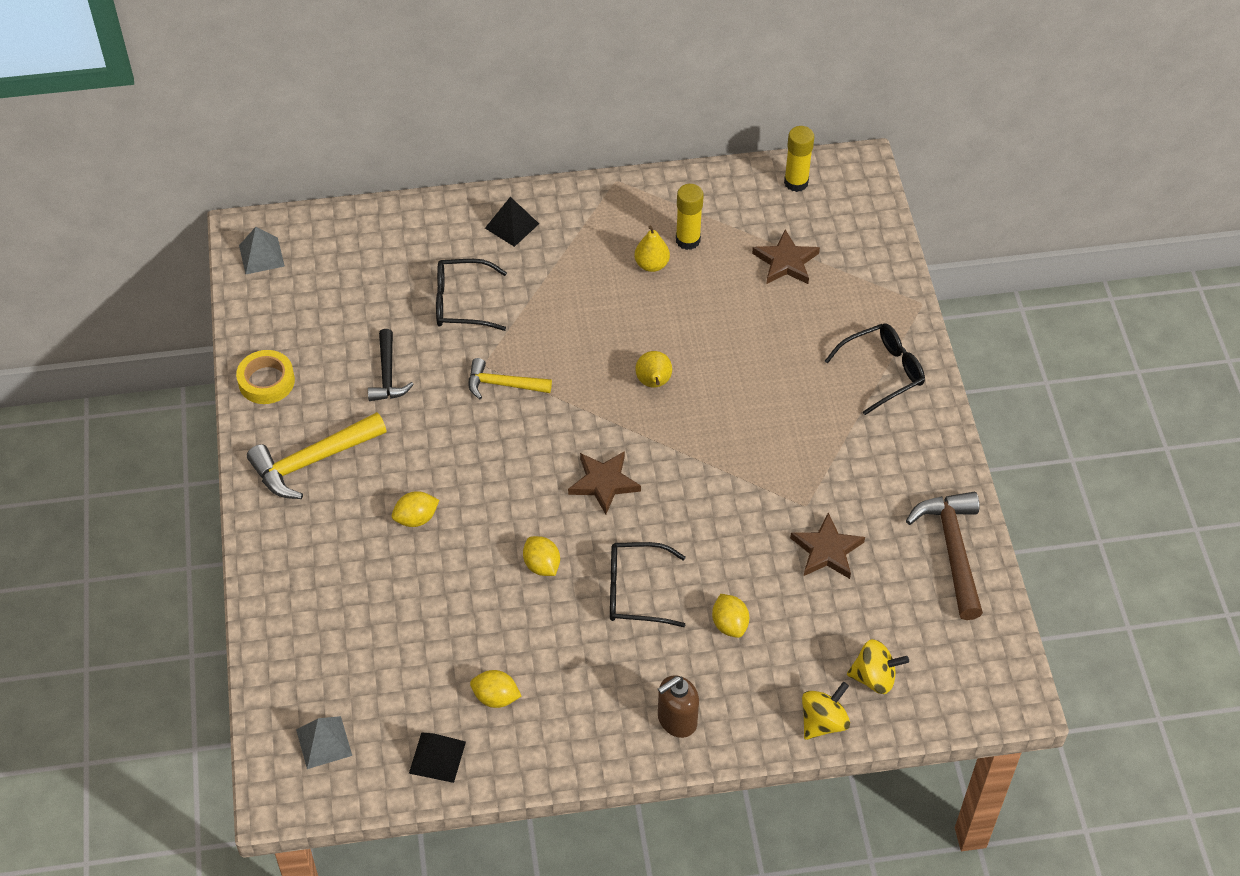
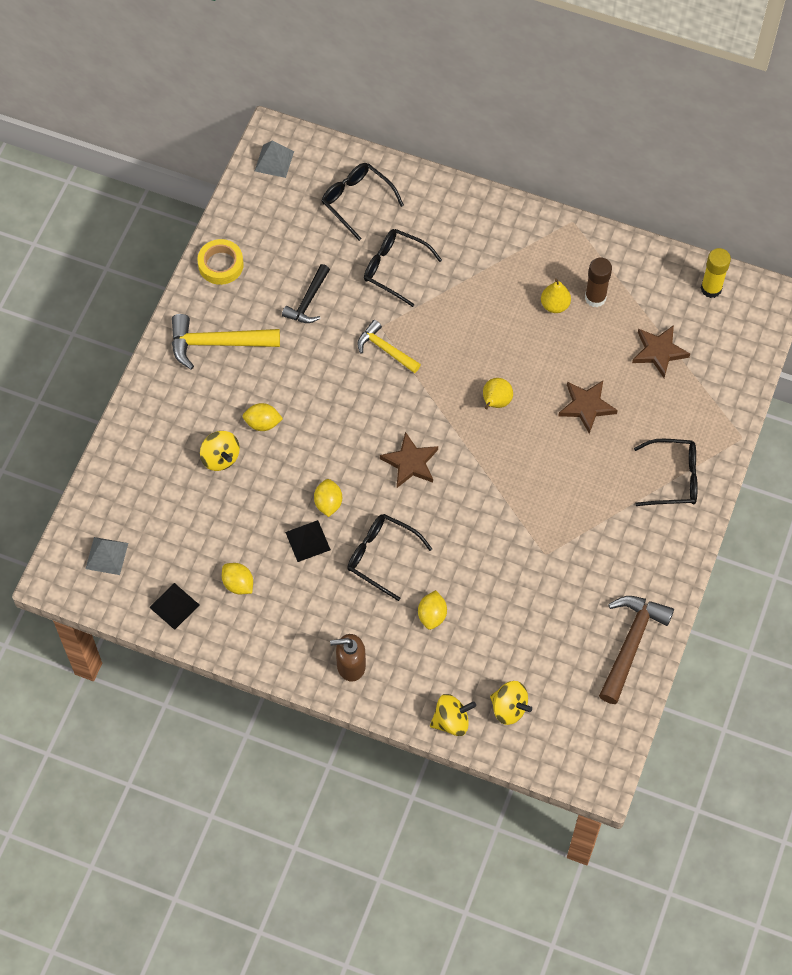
camera: 30 degrees right, 10 degrees up
(377, 256) = (356, 201): none -> black glasses
(391, 576) = (220, 458): none -> yellow spinning top
(511, 226) = (470, 222): black pyramid -> black pyramid (307, 541)
(688, 240) = (595, 298): yellow glue stick -> brown glue stick
(827, 550) = (538, 596): brown star -> brown star (586, 406)

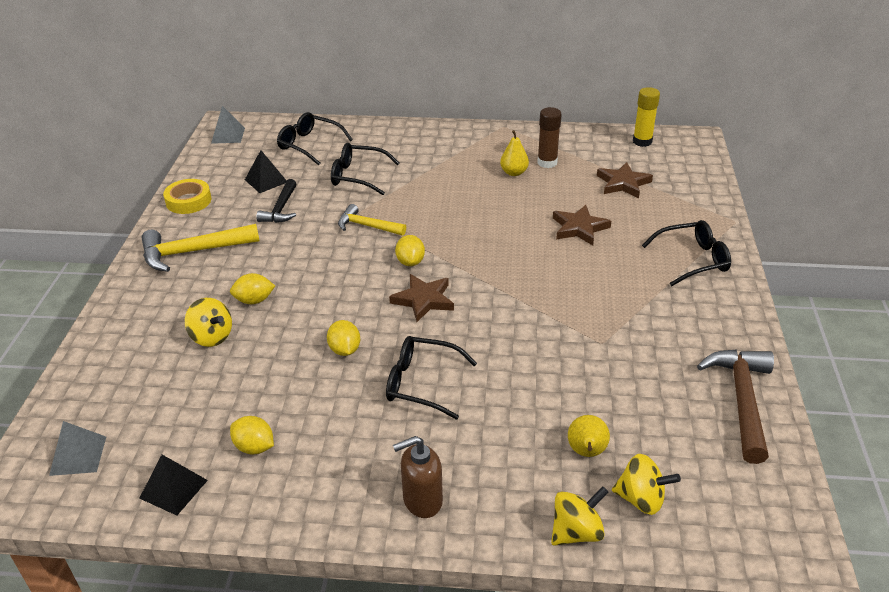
camera: 15 degrees left, 25 degrees down
(307, 541) = (330, 387): black pyramid -> black pyramid (266, 181)
(432, 615) = (502, 425): yellow lemon -> yellow lemon (410, 262)
(495, 402) = (491, 241): yellow pear -> yellow pear (586, 452)

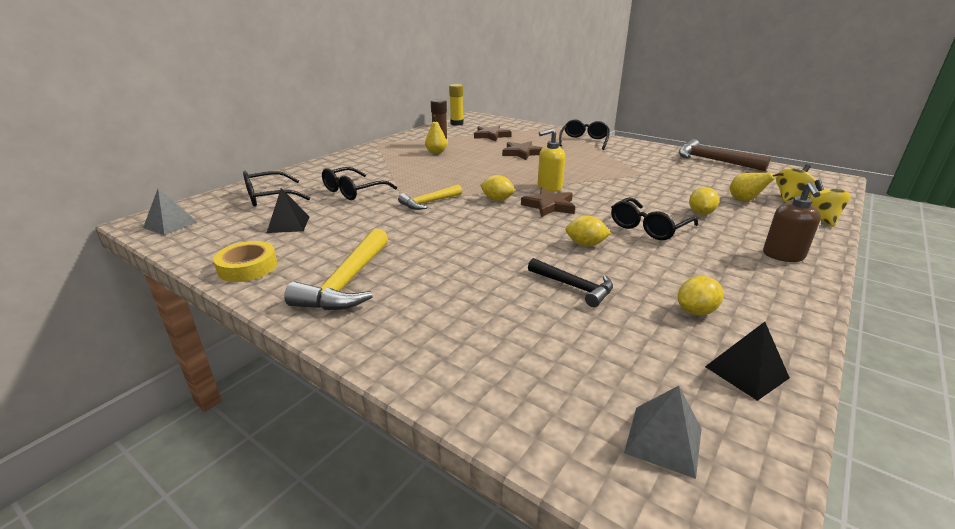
camera: 60 degrees left, 10 degrees down
(211, 337) = (508, 300): yellow spinning top -> none
(254, 300) = (473, 267): yellow lemon -> yellow lemon (700, 213)
(281, 209) = (346, 227): black hammer -> black hammer (574, 287)
(479, 283) = (549, 187): none -> yellow soap dispenser

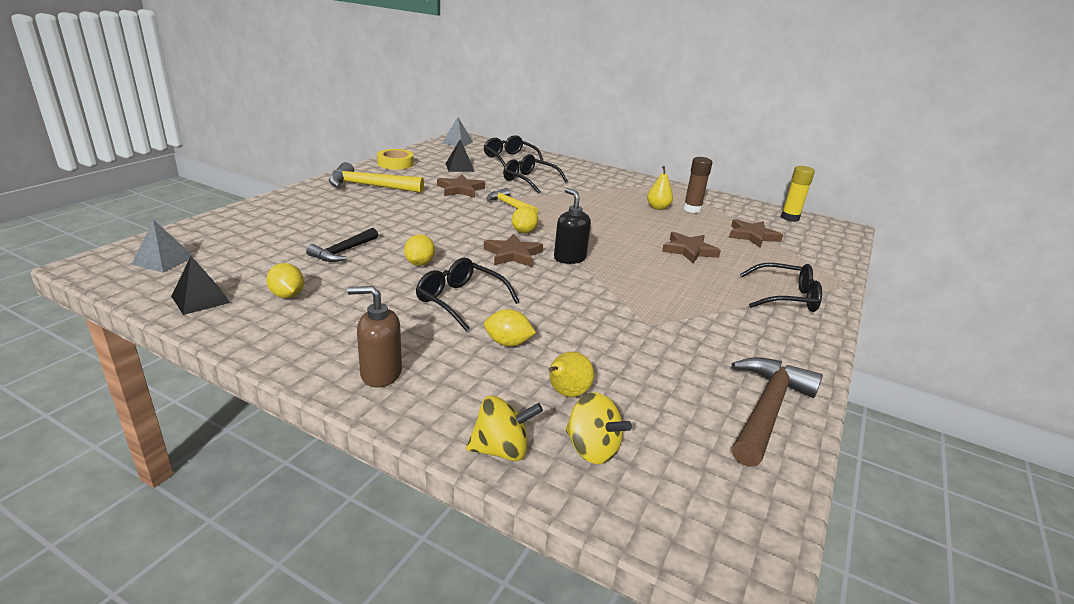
camera: 80 degrees right, 0 degrees up
(374, 224) = (460, 189): none -> brown star
(549, 187) = (569, 258): yellow soap dispenser -> black soap dispenser

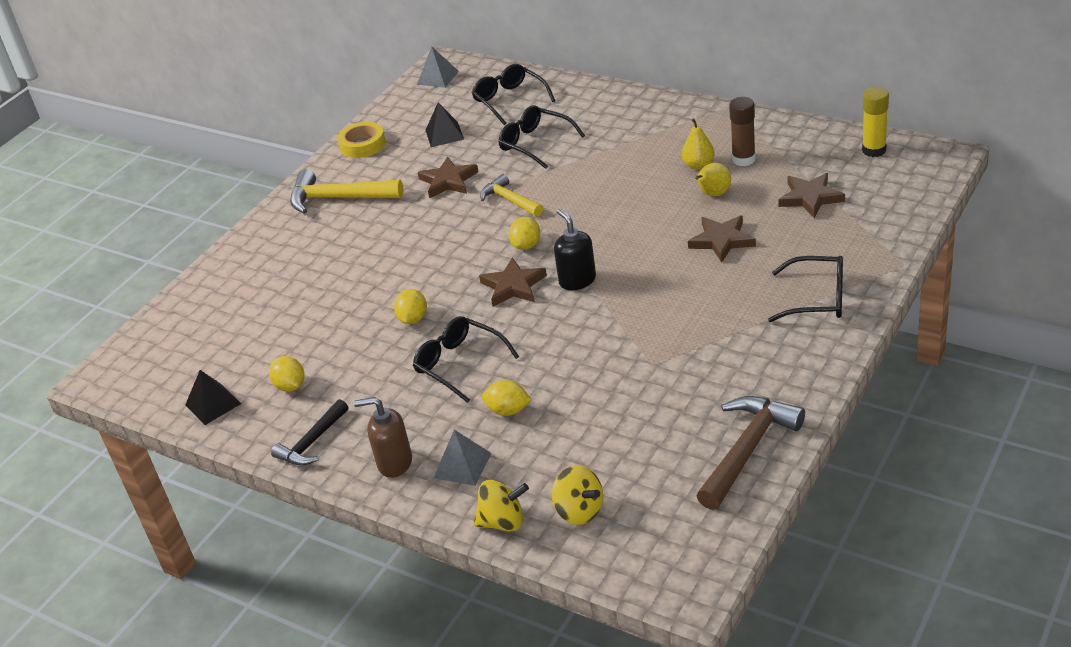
camera: 10 degrees right, 10 degrees up
(163, 260) = (159, 360): grey pyramid -> grey pyramid (462, 465)
(343, 252) = (331, 316): black hammer -> black hammer (312, 442)
(566, 393) = (561, 459): yellow pear -> yellow pear (713, 194)

